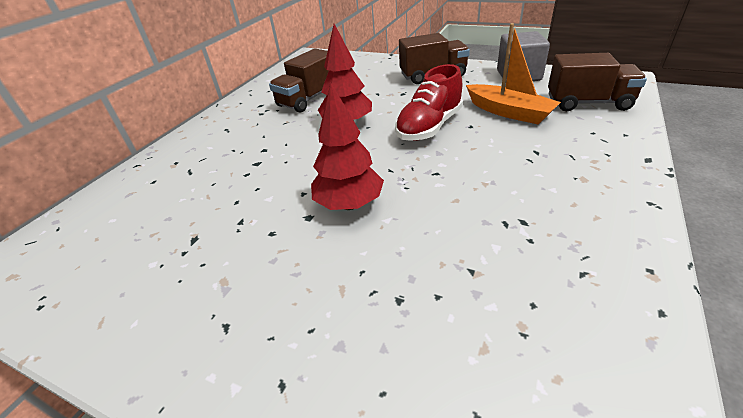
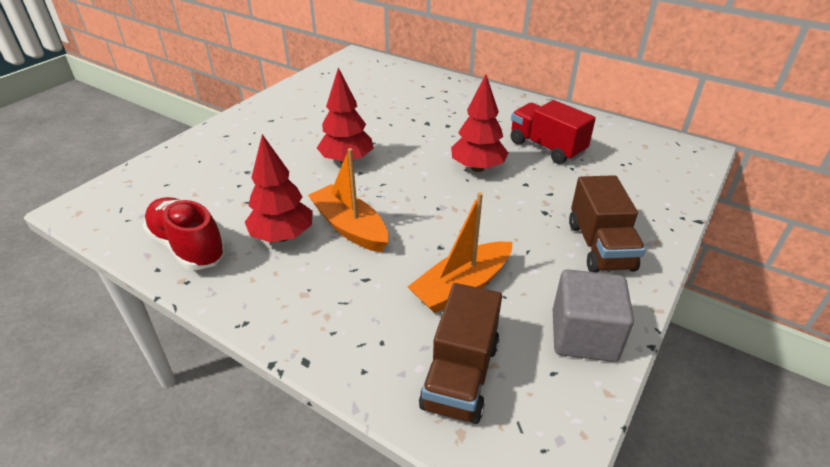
camera: 95 degrees right, 0 degrees up
(308, 99) = (546, 147): brown truck -> red truck
(429, 127) = (450, 217): red shoe -> red shoe (188, 247)
(474, 174) = (350, 227): none -> orange boat
(517, 215) = (282, 236): none -> red tree

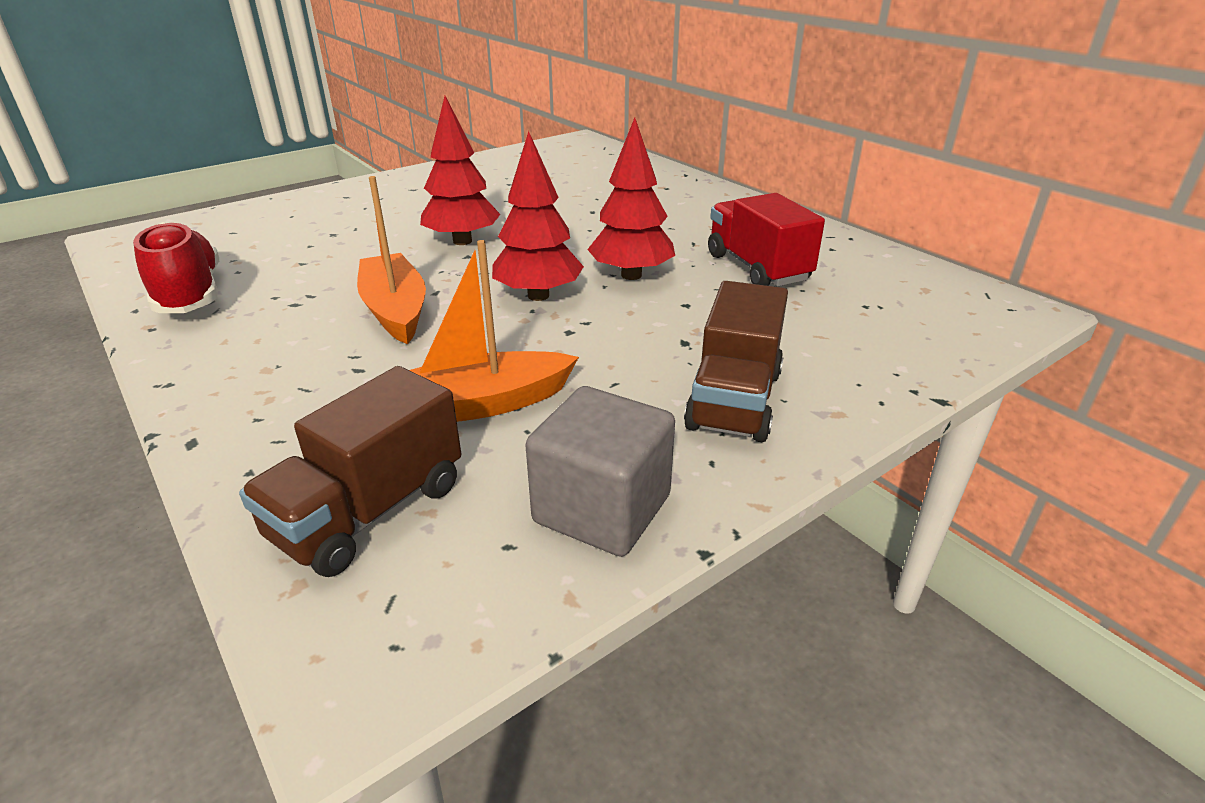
camera: 20 degrees right, 5 degrees down
(282, 236) = (305, 304): red tree -> red tree (538, 295)

